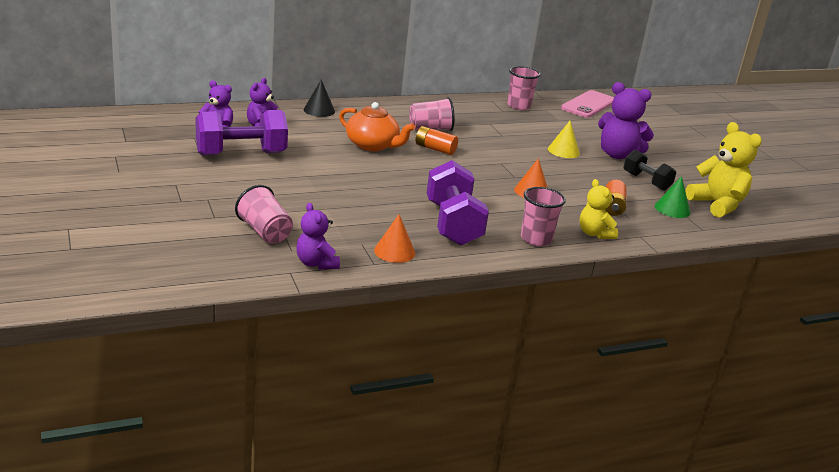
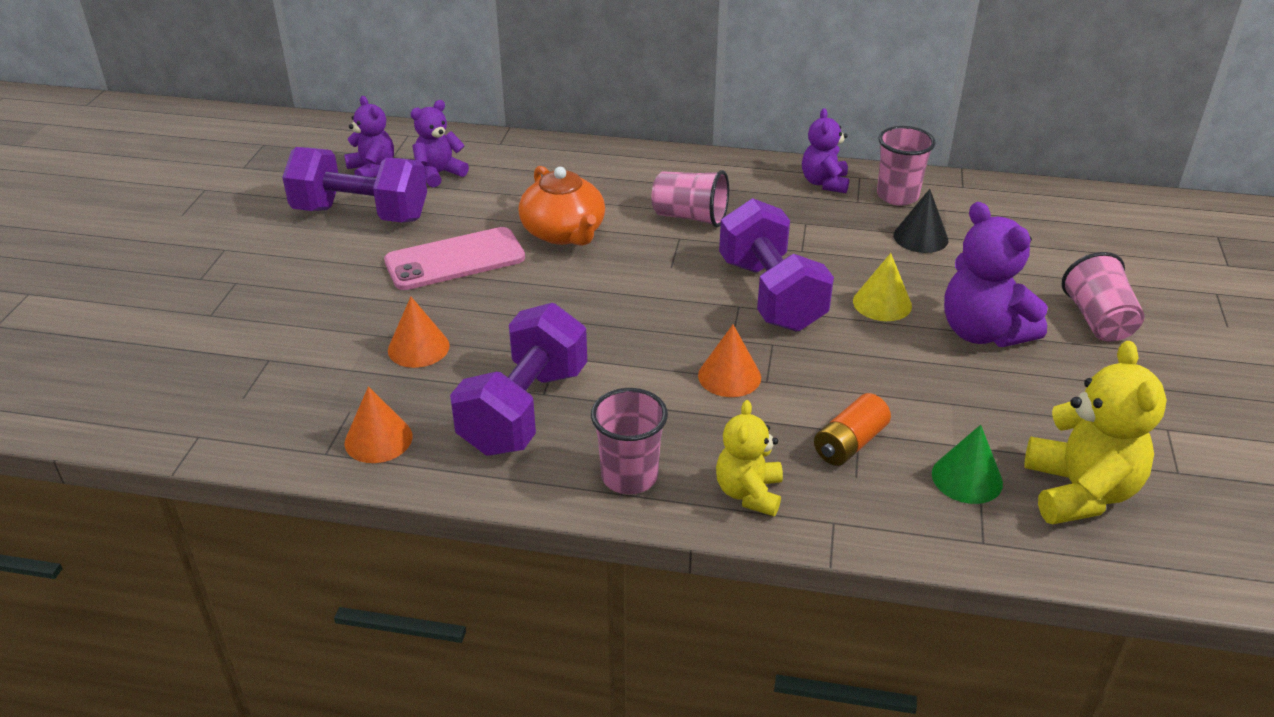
camera: 35 degrees right, 10 degrees up
(265, 232) = (243, 357): pink cup -> pink cup (1098, 320)
(316, 263) = (248, 430): purple teddy bear -> purple teddy bear (824, 183)
(319, 110) = (553, 155): black cone -> black cone (920, 237)
(362, 209) = (418, 348): none -> orange cone
(435, 149) = (655, 257): orange battery -> none
(510, 156) = (771, 294): none -> purple dumbbell
(588, 105) = (1040, 213): pink phone -> pink phone (455, 260)
(646, 181) = (979, 403): black dumbbell -> none

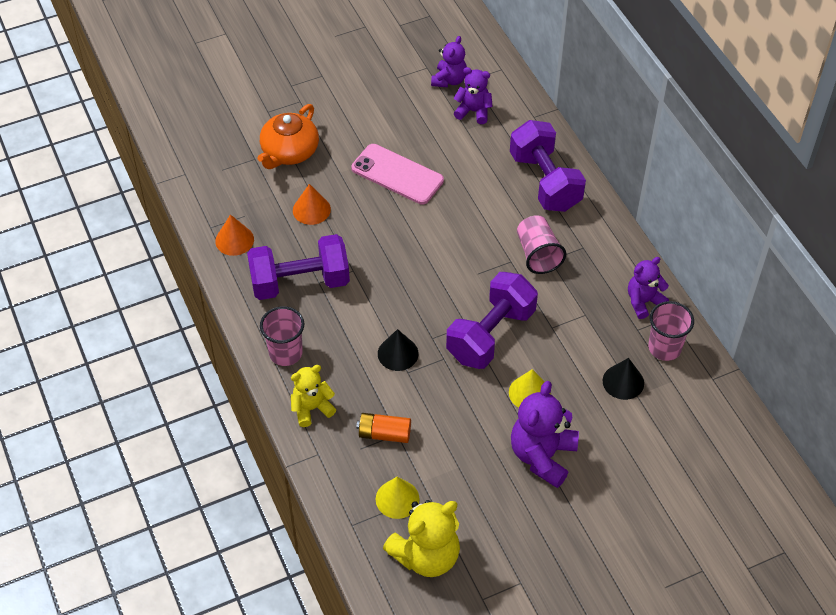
camera: 55 degrees right, 15 degrees up
(361, 214) = (402, 106): purple dumbbell -> purple dumbbell (545, 181)
(564, 232) = (466, 205): orange teapot -> orange teapot (289, 152)
(729, 376) = (398, 353): orange cone -> black cone
(967, 478) = (397, 499): green cone -> yellow cone
(1098, 320) = (608, 512): pink cup -> none

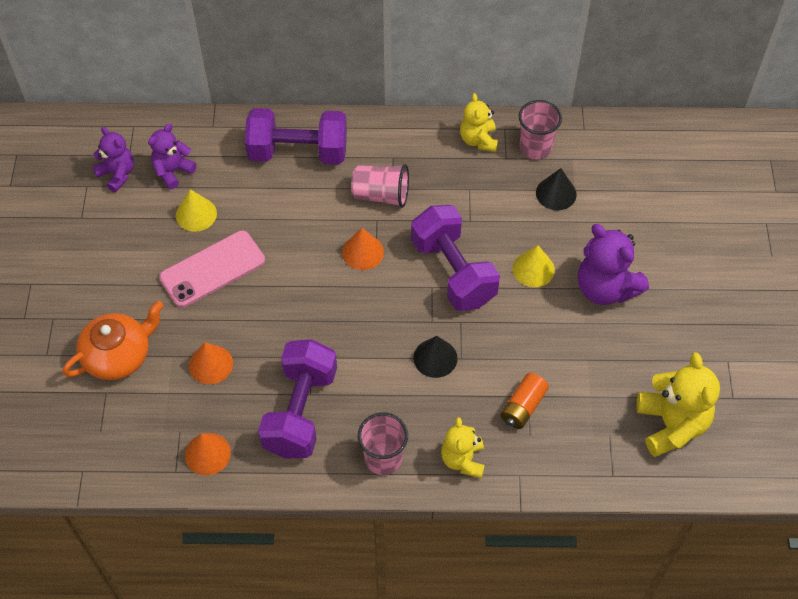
camera: 65 degrees left, 5 degrees up
(289, 152) = (118, 355): orange teapot -> orange teapot turned 90 degrees counterclockwise
(397, 499) = (600, 424): yellow cone -> yellow cone (196, 214)
(472, 264) = (363, 252): none -> orange cone
(643, 302) = (478, 140): purple teddy bear -> yellow teddy bear

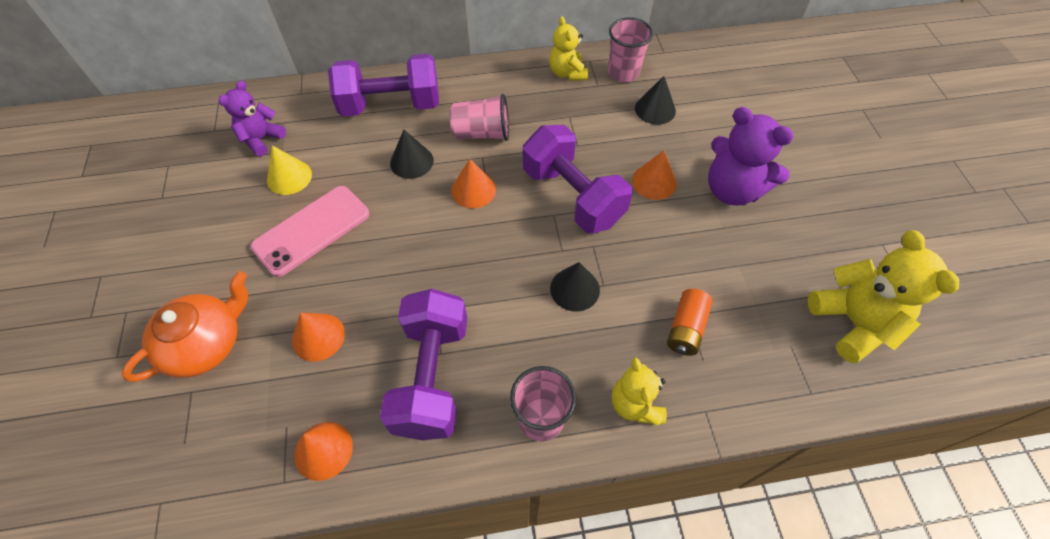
camera: 10 degrees left, 0 degrees up
(117, 174) = (201, 150): purple teddy bear -> none
(310, 215) = (411, 161): none -> black cone
(533, 269) = (654, 182): yellow cone -> orange cone

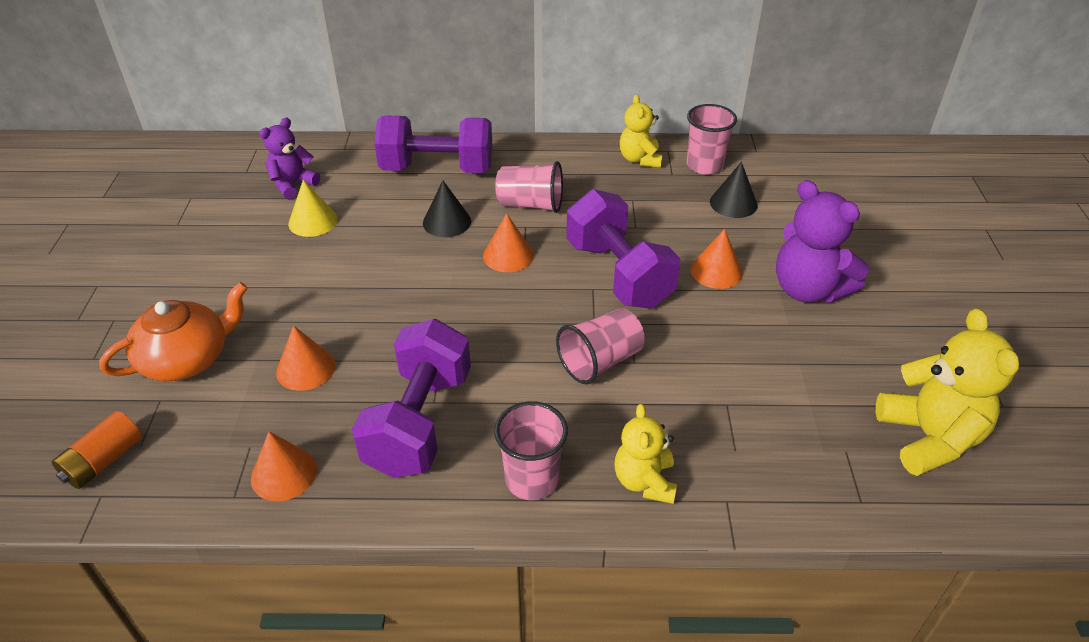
camera: 10 degrees right, 15 degrees down
(312, 230) = (324, 271): pink phone -> none
(575, 289) = (600, 361): black cone -> pink cup
(686, 328) = (722, 416): orange battery -> orange battery (104, 461)

